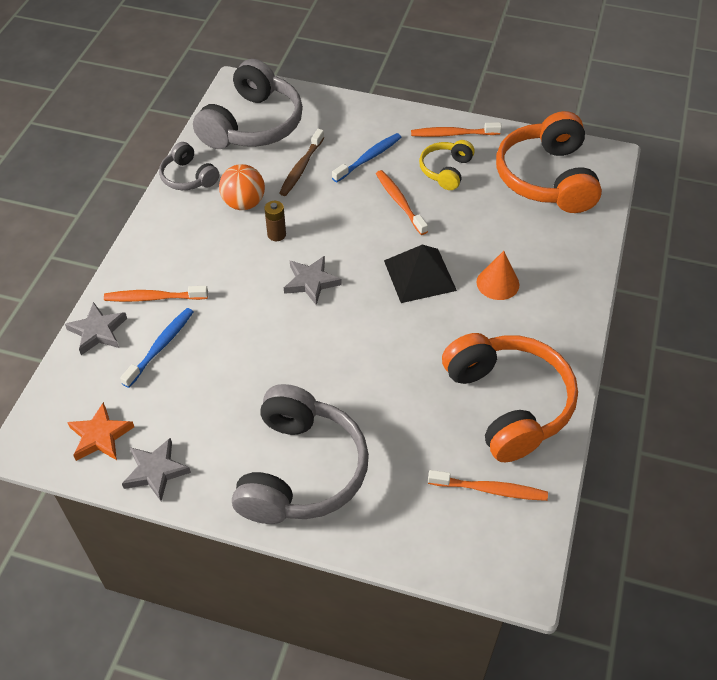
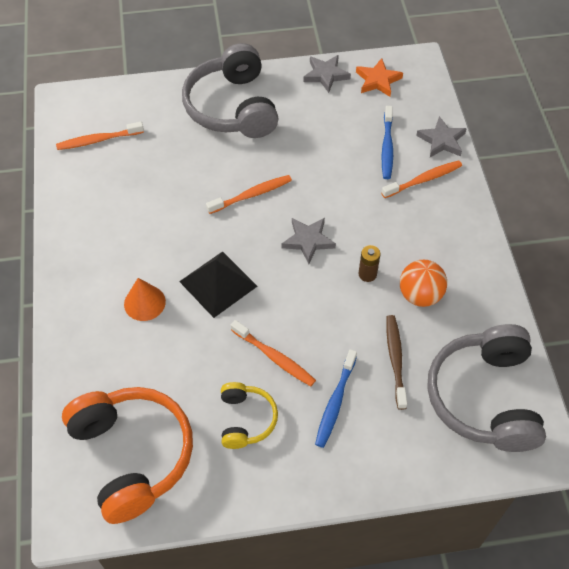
camera: 155 degrees right, 5 degrees up
(188, 177) = (493, 303): grey headphones -> none
(453, 134) = (261, 480): orange toothbrush -> orange toothbrush (251, 195)
(508, 403) = (103, 201): orange headphones -> none

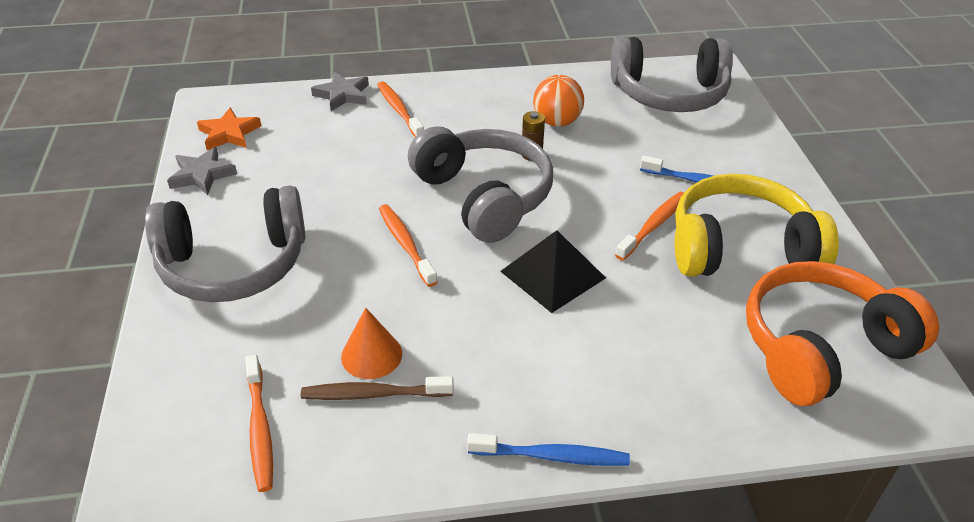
camera: 90 degrees left, 15 degrees down
(144, 302) = (590, 348): orange cone -> orange cone (371, 355)
(246, 419) = (740, 248): yellow headphones -> yellow headphones, size x1.93
(308, 241) = (484, 196): grey star -> grey headphones
(387, 147) = (344, 132): blue toothbrush -> blue toothbrush (552, 456)
(395, 360) = (639, 141): brown toothbrush -> brown toothbrush (373, 394)

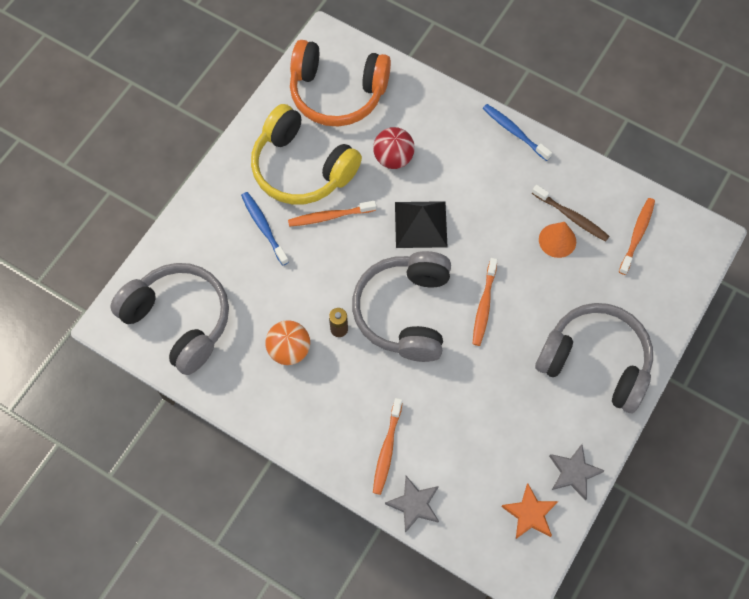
camera: 140 degrees left, 25 degrees up
(663, 319) = (393, 158): none -> red ball

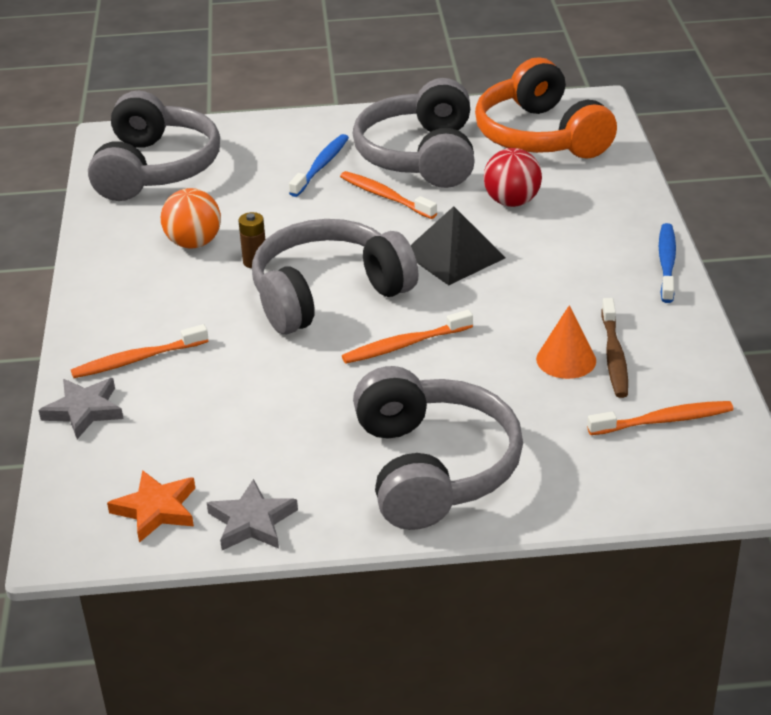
camera: 55 degrees right, 30 degrees down
(302, 168) = (420, 156): yellow headphones -> grey headphones

